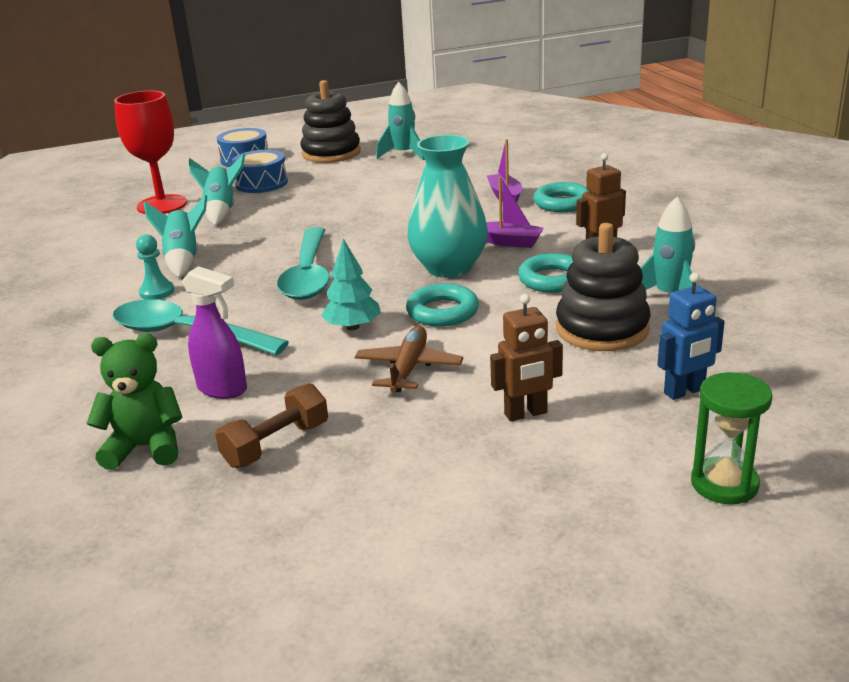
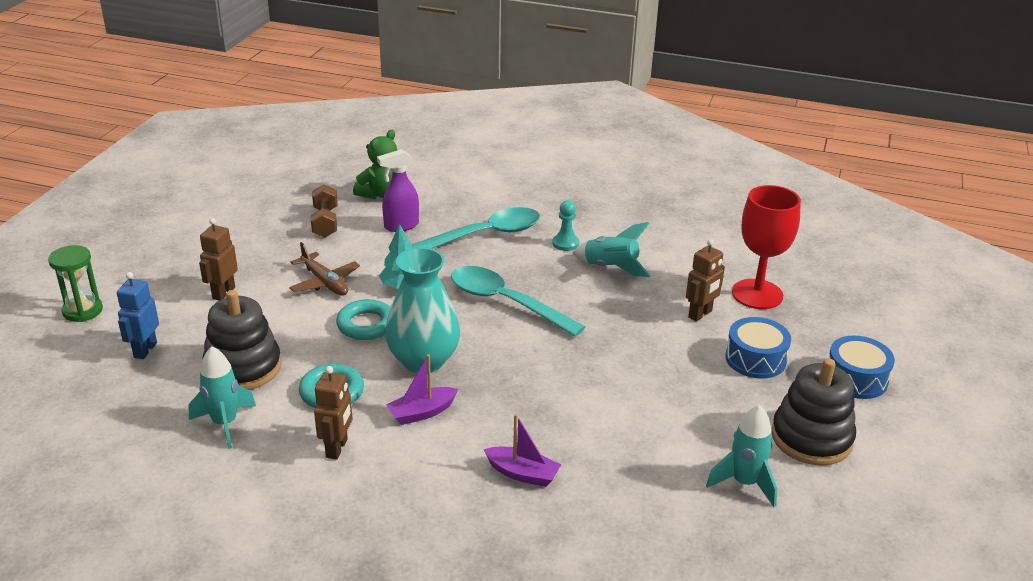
camera: 125 degrees right, 5 degrees up
(221, 211) = (700, 314): turquoise rocket -> brown robot
(562, 203) = (454, 496): turquoise ring -> none

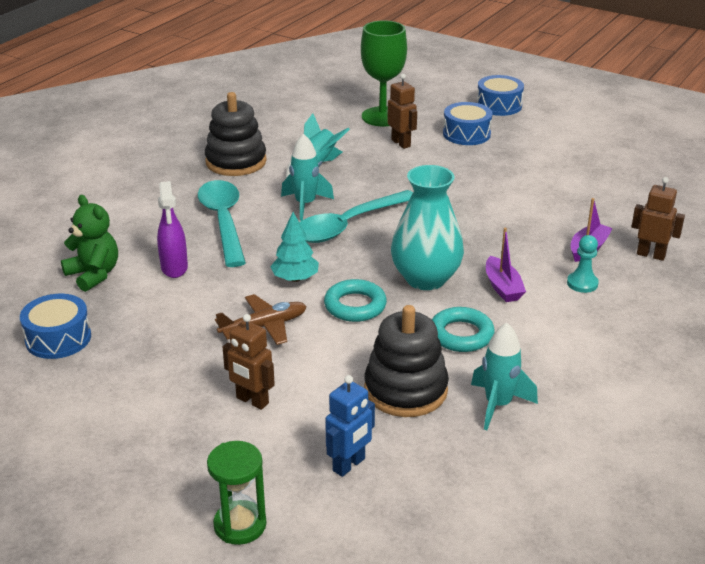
camera: 75 degrees left, 0 degrees up
(145, 350) = (349, 465): blue robot -> blue robot turned 75 degrees counterclockwise
(293, 198) = (58, 338): none -> blue drum
(325, 222) = (134, 317): brown dumbbell -> none
(337, 448) = (545, 337): brown robot -> brown robot (651, 255)
(565, 243) = (263, 182): turquoise pawn -> turquoise pawn (582, 283)
(744, 483) = (605, 165): turquoise rocket -> turquoise rocket (305, 205)
(757, 294) = (382, 117): red goblet -> green goblet
(811, 438) = (561, 133): black stacking toy -> black stacking toy (236, 162)

